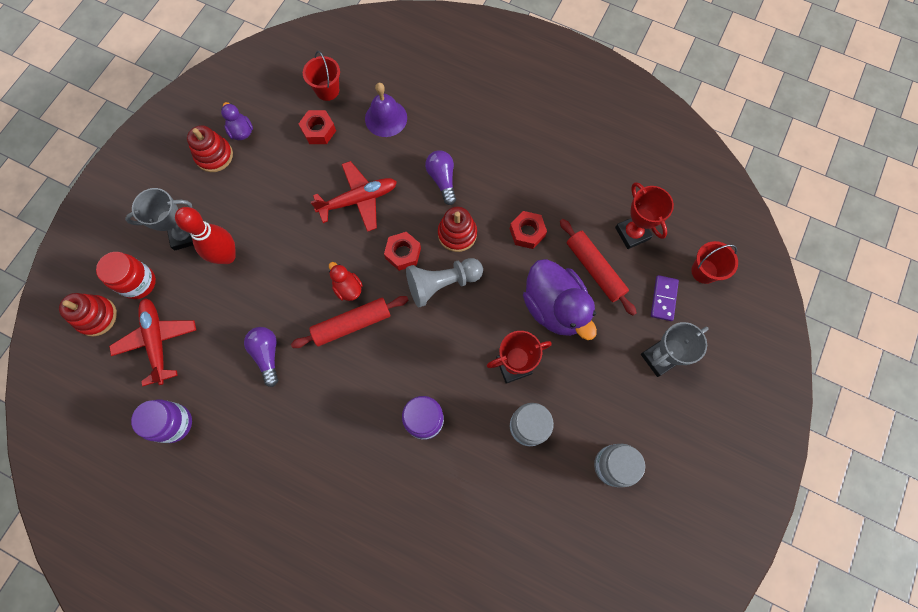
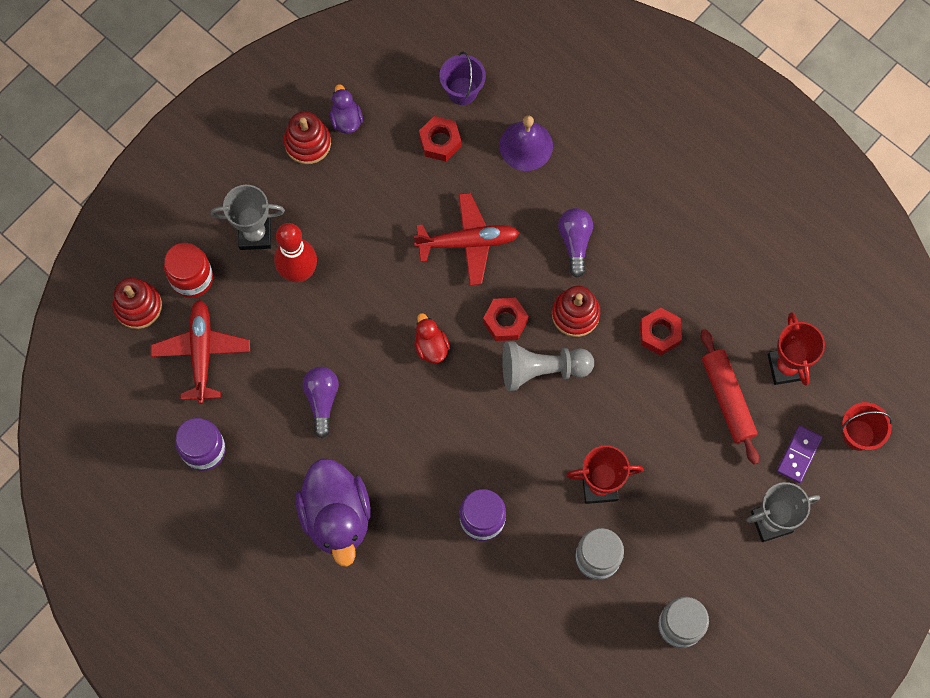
camera: 15 degrees right, 0 degrees up
(327, 90) = (462, 91): red bucket -> purple bucket
(352, 324) = (426, 390): red rolling pin -> none
(554, 307) = (666, 431): purple duck -> purple duck (336, 516)

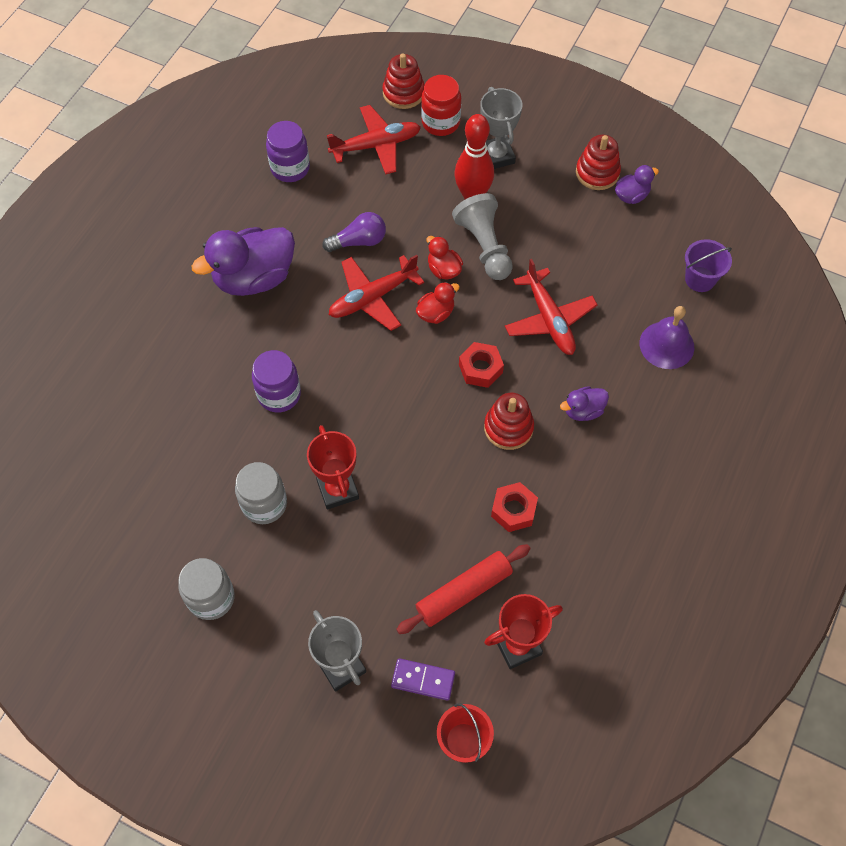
camera: 75 degrees right, 10 degrees down
(381, 325) = (443, 270): none -> red duck
(395, 403) = (372, 297): none -> red plane
(440, 142) = (641, 273): red nut -> none
(542, 370) = (442, 411): grey pawn -> grey pawn (484, 246)
(575, 242) = (583, 410): purple light bulb -> purple duck

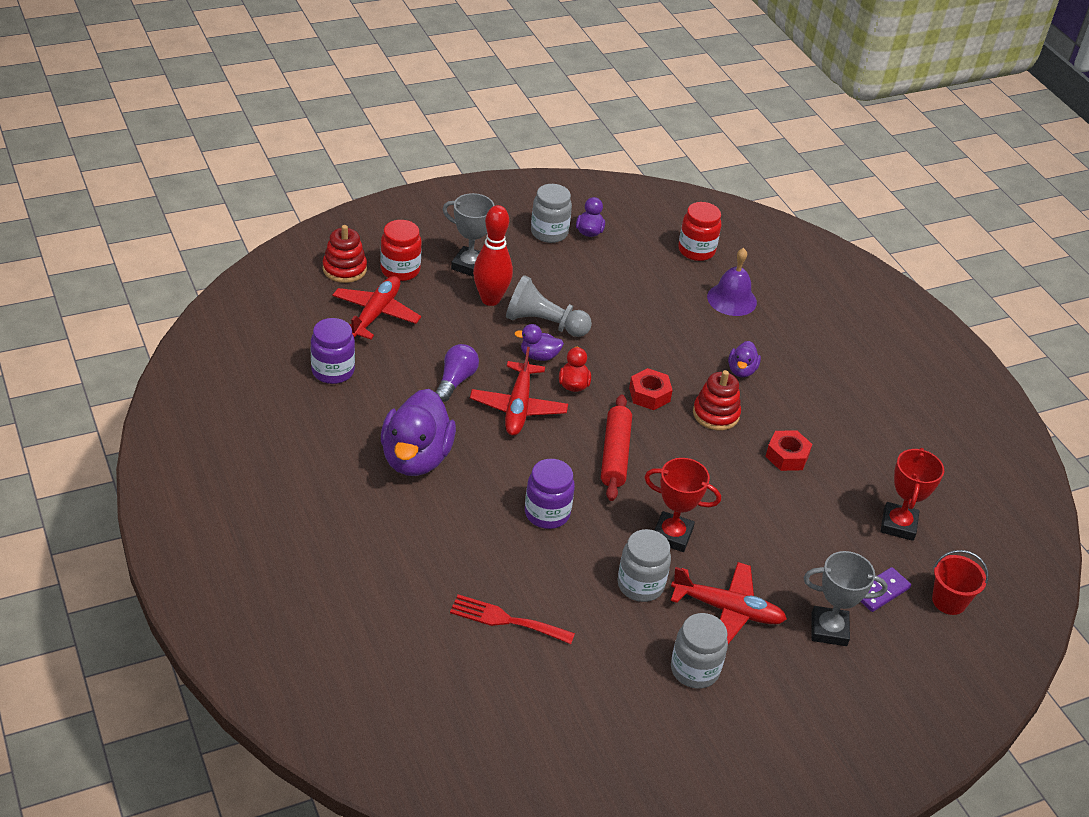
camera: 55 degrees left, 20 degrees down
(150, 444) = (506, 620): none -> red fork
(443, 270) = (539, 356): red duck -> purple duck
(464, 592) = (829, 524): red rolling pin -> red rolling pin (615, 454)
(549, 319) = (646, 336): red plane -> red plane (728, 610)
(597, 173) = (549, 233): red stacking toy -> grey jar
(700, 279) = (696, 250): purple bucket -> red jar

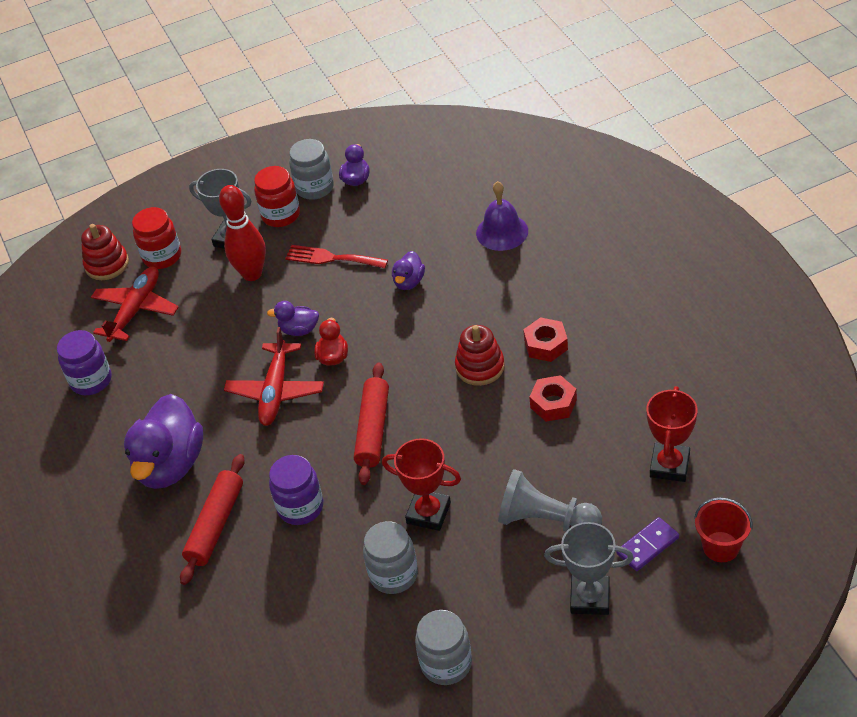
camera: 10 degrees right, 5 degrees up
(455, 381) = (213, 371): purple light bulb -> none
(463, 518) = (215, 525): none -> red rolling pin
(506, 620) = (254, 633): red fork -> red fork (331, 258)
(544, 323) = (305, 292): grey pawn -> grey pawn (546, 520)
(649, 395) = (411, 356): red nut -> red nut (546, 345)
(696, 250) = (467, 182): red jar -> red jar (281, 215)
(728, 610) = (483, 590): red plane -> none
(741, 370) = (509, 312): purple duck -> purple duck (409, 282)

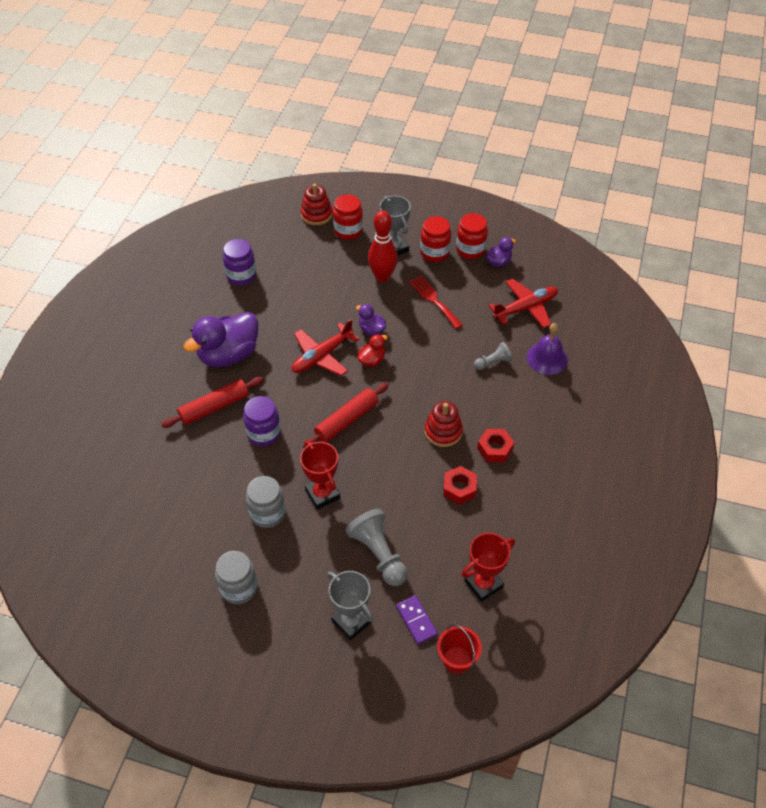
camera: 35 degrees right, 5 degrees up
(136, 310) = (303, 252): red plane -> red plane (525, 308)
(315, 188) = (470, 250): grey jar -> red jar
(409, 282) = (460, 348): purple duck -> none
(456, 272) = (493, 362): none -> grey pawn
(647, 546) = (416, 620): purple domino -> purple domino turned 60 degrees clockwise

